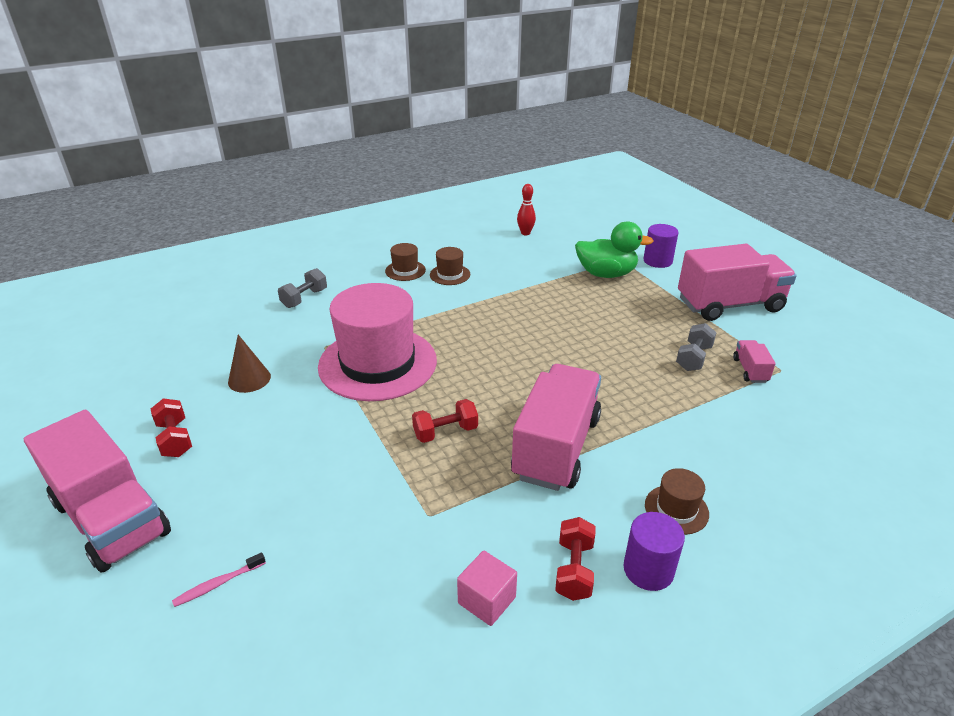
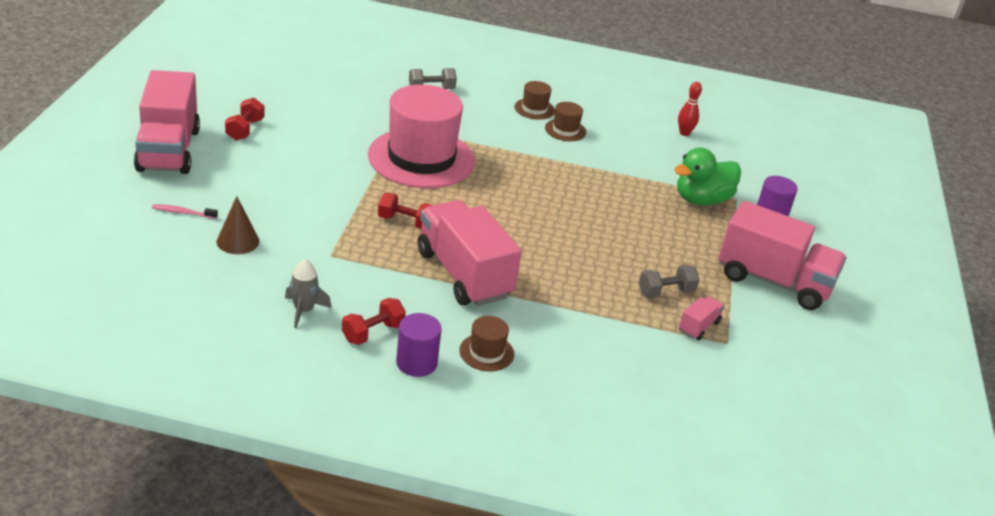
camera: 35 degrees right, 0 degrees up
(249, 379) = (328, 121): brown cone -> brown cone (238, 241)
(487, 600) = (304, 311): pink cube -> grey rocket
(556, 447) = (464, 274): pink truck -> pink truck turned 90 degrees counterclockwise
(606, 274) = (701, 200): green duck -> green duck turned 105 degrees clockwise

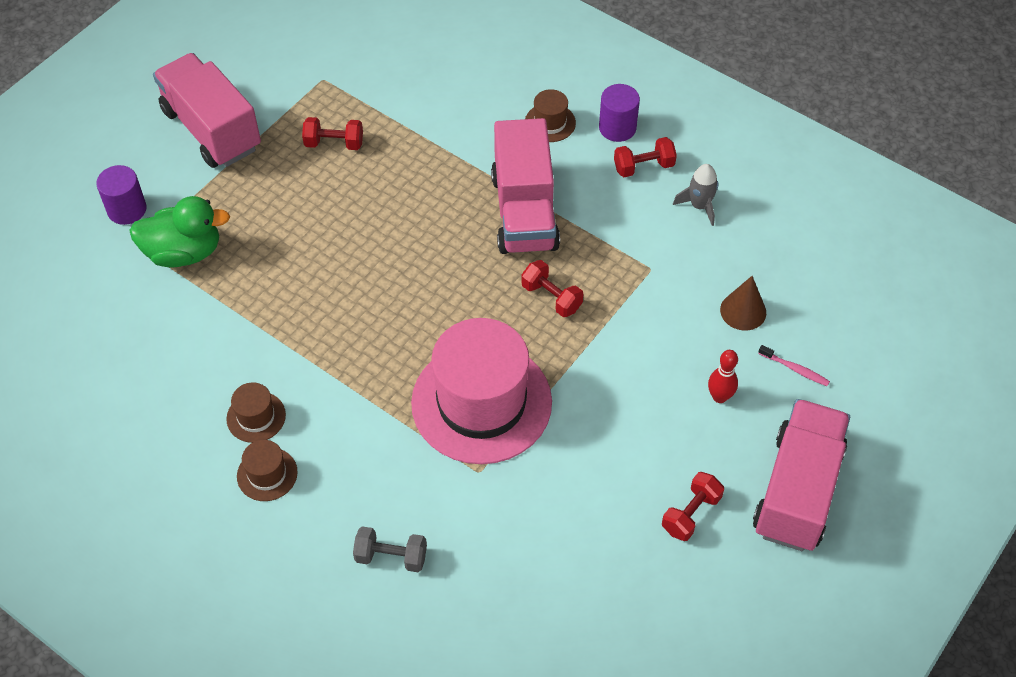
camera: 150 degrees left, 20 degrees up
(666, 292) = (334, 143): grey dumbbell -> red dumbbell
(684, 133) = (95, 374): red bowling pin -> red bowling pin (719, 397)
(699, 327) = (334, 100): pink truck -> none

